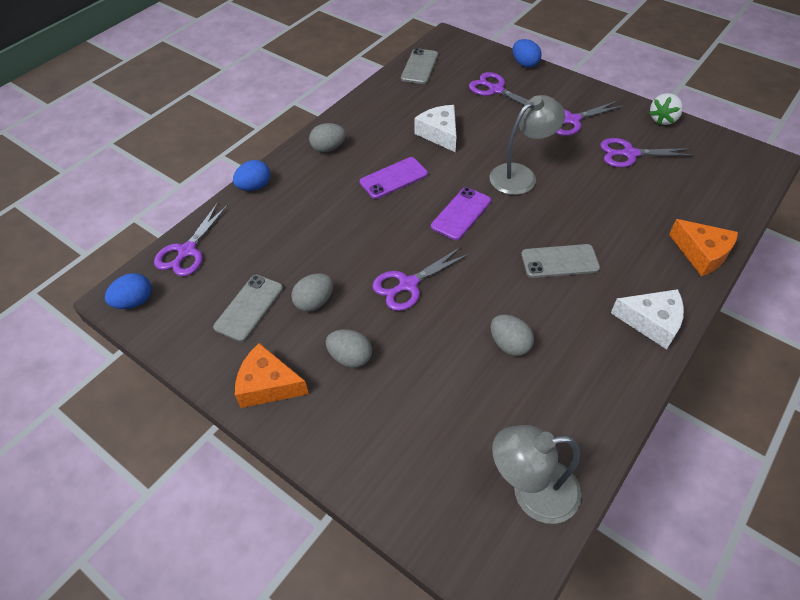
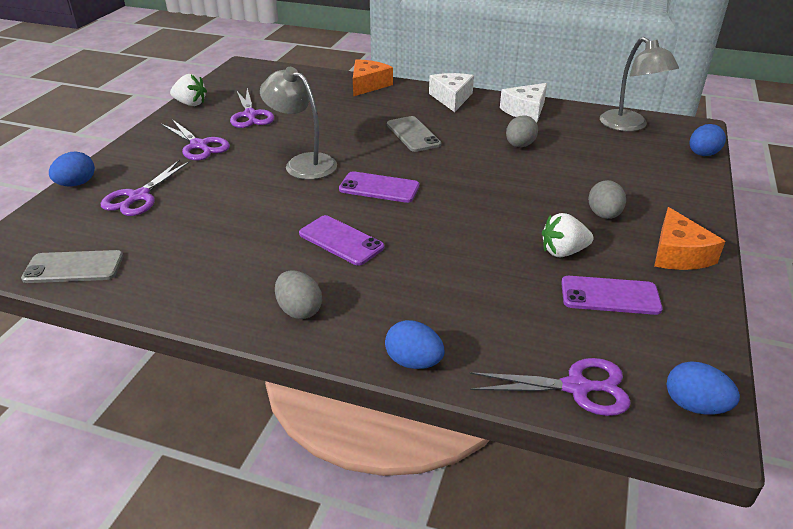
camera: 110 degrees left, 15 degrees down
(249, 307) = (610, 296): grey phone -> purple phone
(314, 302) = (563, 252): grey egg -> white strawberry
(408, 284) = (495, 201): purple scissors -> none
(429, 537) = (702, 154): none -> blue egg
(439, 134) = (242, 223): white cheese -> white cheese (525, 111)

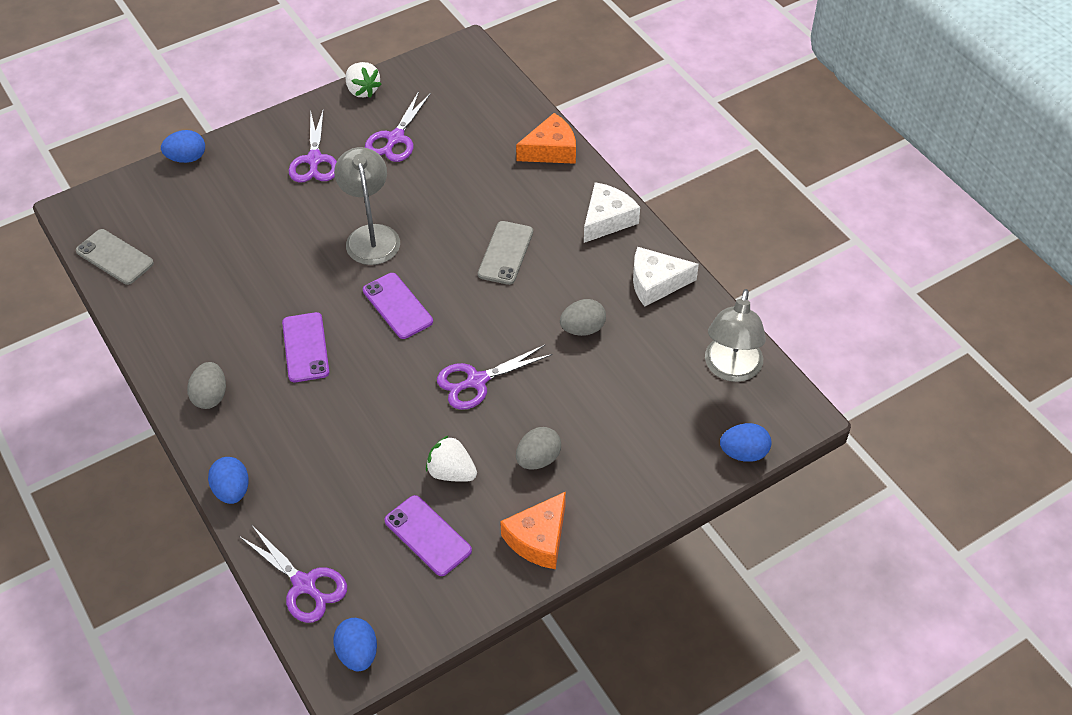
camera: 40 degrees right, 15 degrees up
(139, 197) = (215, 202): purple scissors -> purple scissors (476, 381)

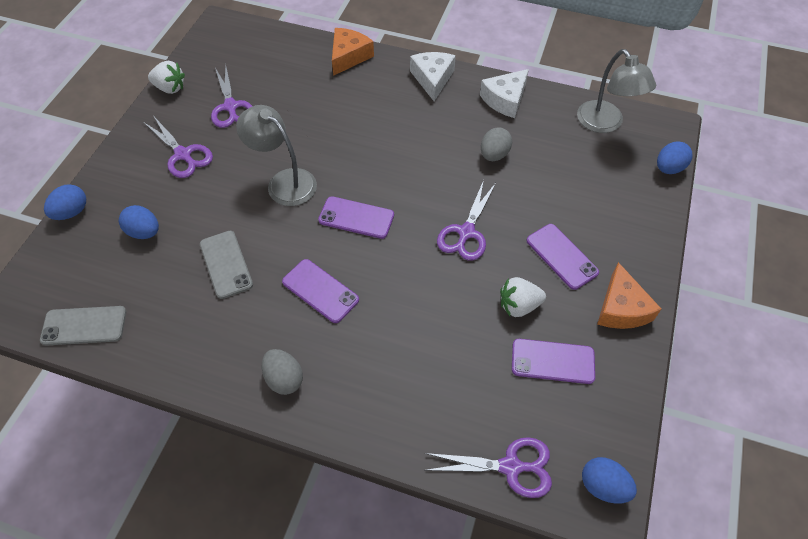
camera: 40 degrees left, 5 degrees up
(232, 490) = (380, 438): blue egg -> blue egg (144, 232)
(506, 253) = (391, 137): grey phone -> grey phone (226, 264)
(538, 459) = (562, 256): grey egg -> purple phone

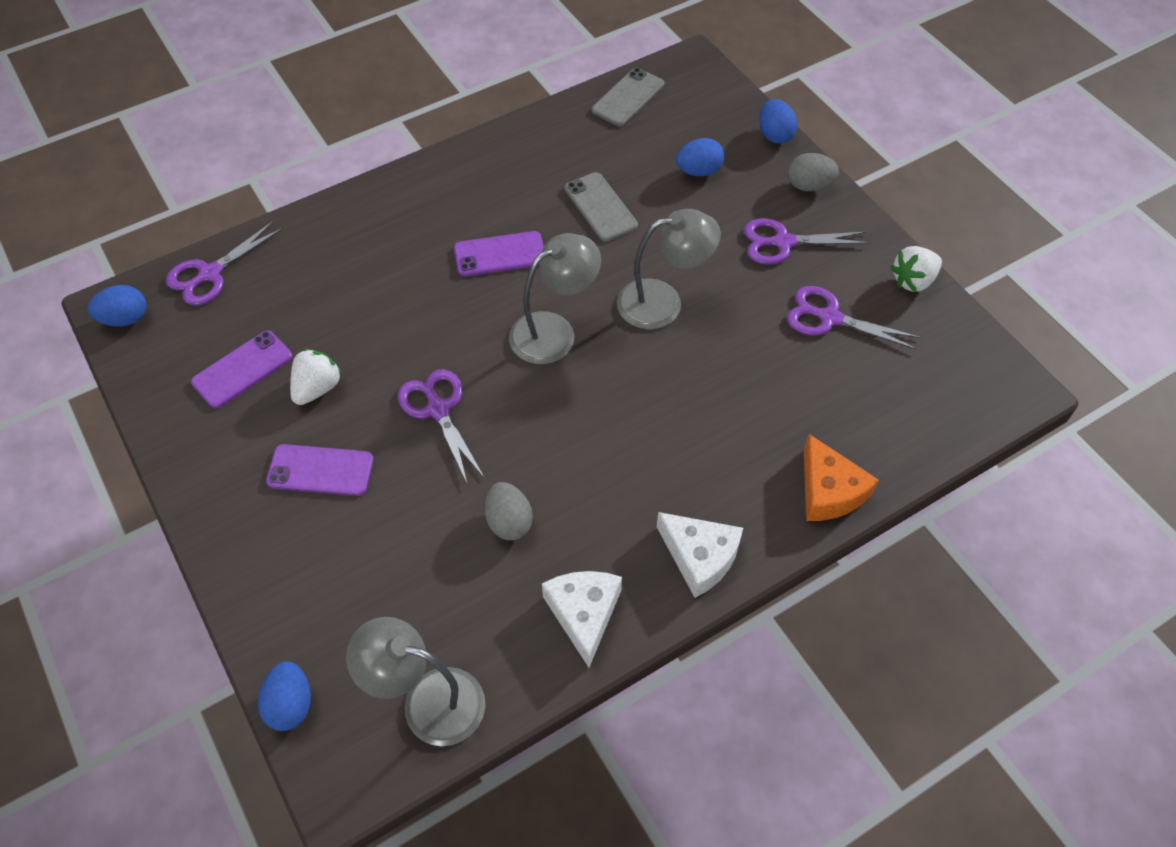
camera: 130 degrees right, 0 degrees up
(226, 264) = (600, 207): grey phone -> grey phone turned 45 degrees clockwise
(284, 379) = (443, 186): grey egg -> grey egg (809, 185)
(356, 218) = (554, 331): purple phone -> grey lamp
(621, 308) = (216, 470): orange cheese -> none

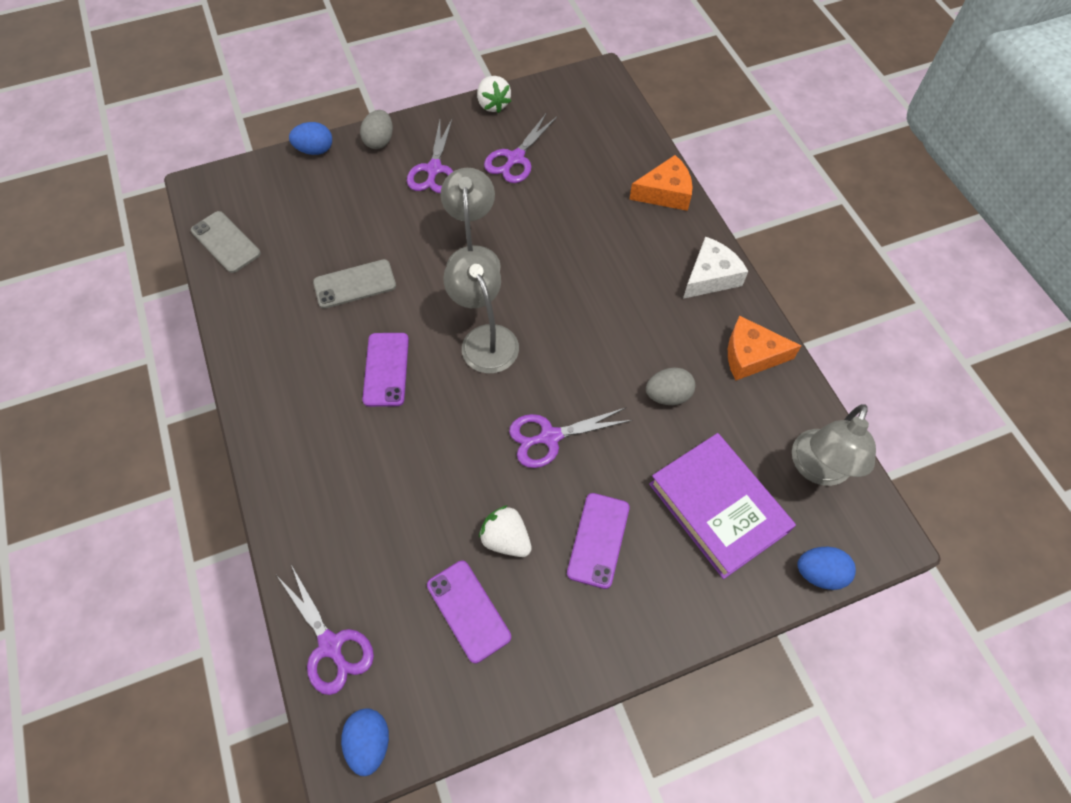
camera: 80 degrees left, 5 degrees up
(366, 587) = (718, 508): none -> purple book
(584, 614) = (751, 355): white cheese -> orange cheese
(698, 171) = (337, 208): blue egg -> none

